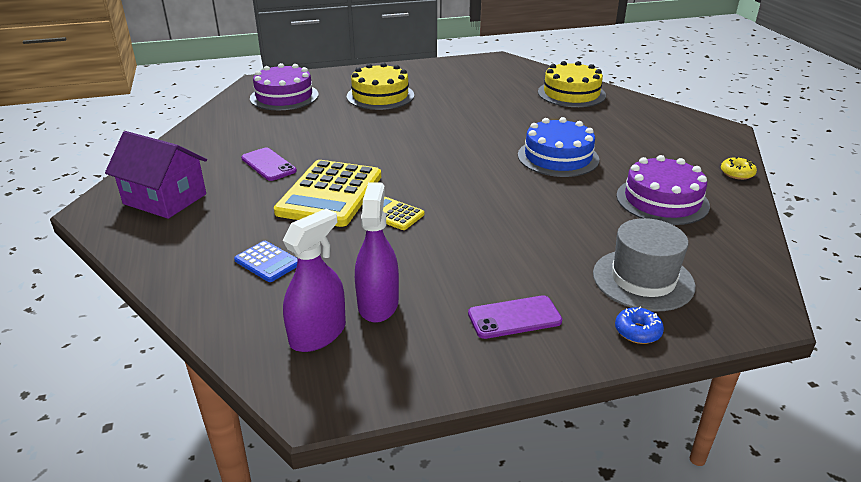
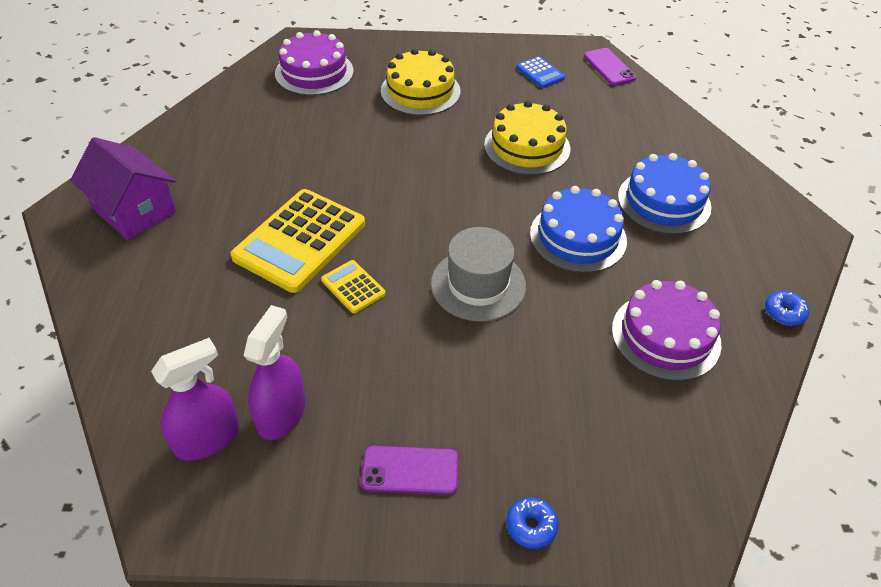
camera: 15 degrees right, 15 degrees up
(267, 262) = (198, 326): blue calculator -> blue calculator (540, 73)
(268, 165) = (255, 180): purple phone -> purple phone (609, 67)
(571, 93) = (649, 130): yellow cake -> yellow cake (527, 147)
(608, 129) = (664, 201): none -> blue cake
(643, 280) = (577, 453): grey hat -> grey hat (478, 284)
(737, 173) = (784, 313): yellow donut -> blue donut

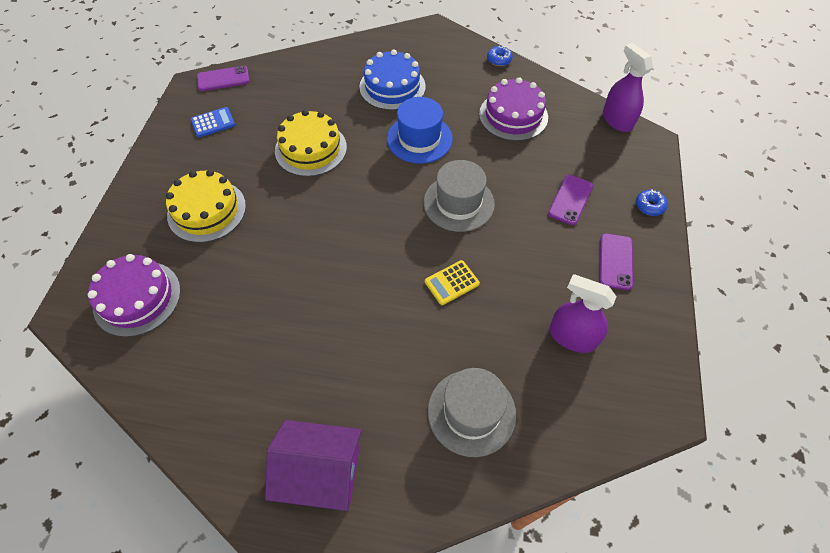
camera: 80 degrees left, 10 degrees up
(134, 210) = (321, 473): purple house -> purple house turned 45 degrees clockwise
(185, 316) = (471, 412): none -> grey hat
(207, 438) = (594, 388): purple spray bottle -> purple spray bottle (617, 120)
(300, 240) = (392, 319): yellow calculator -> none
(516, 412) = (570, 200): none -> purple phone
(578, 237) = (419, 139): blue cake -> blue hat

